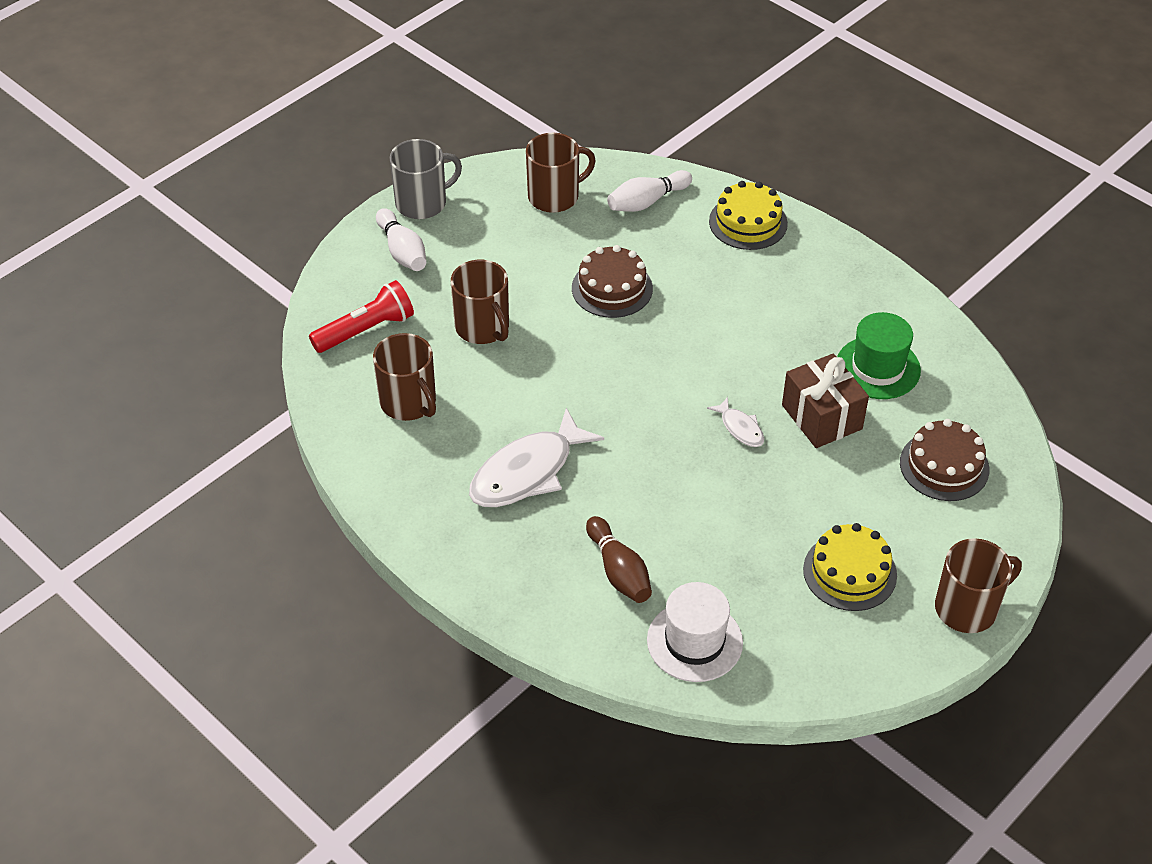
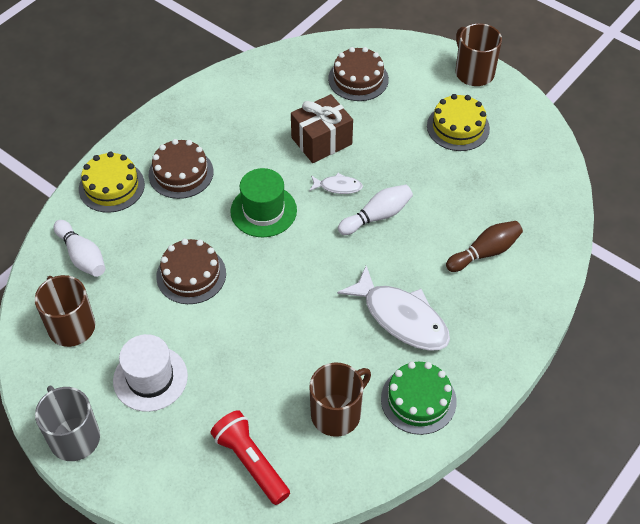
camera: 95 degrees left, 5 degrees up
(402, 251) = (143, 446): white bowling pin -> white bowling pin (377, 216)
(412, 476) = (418, 400): none -> green cake
(483, 327) = (242, 366): brown mug -> none
(694, 641) = (534, 207): white hat -> white hat (150, 378)
(740, 428) = (338, 187): white fish -> white fish turned 45 degrees clockwise
(767, 281) = (181, 173): none -> brown cake
(878, 368) = (270, 110): green hat -> green hat (263, 211)

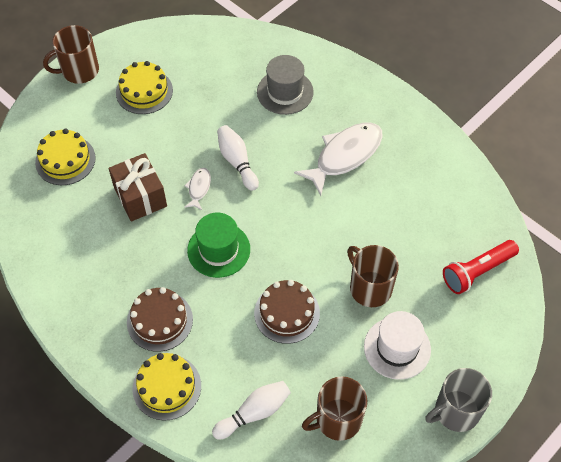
camera: 85 degrees left, 5 degrees up
(337, 413) = (433, 208): brown mug -> brown mug (369, 288)
(358, 79) = (65, 160): brown cake -> yellow cake
(418, 400) = (421, 153): green cake -> none
(485, 252) = (285, 92): brown bowling pin -> grey hat

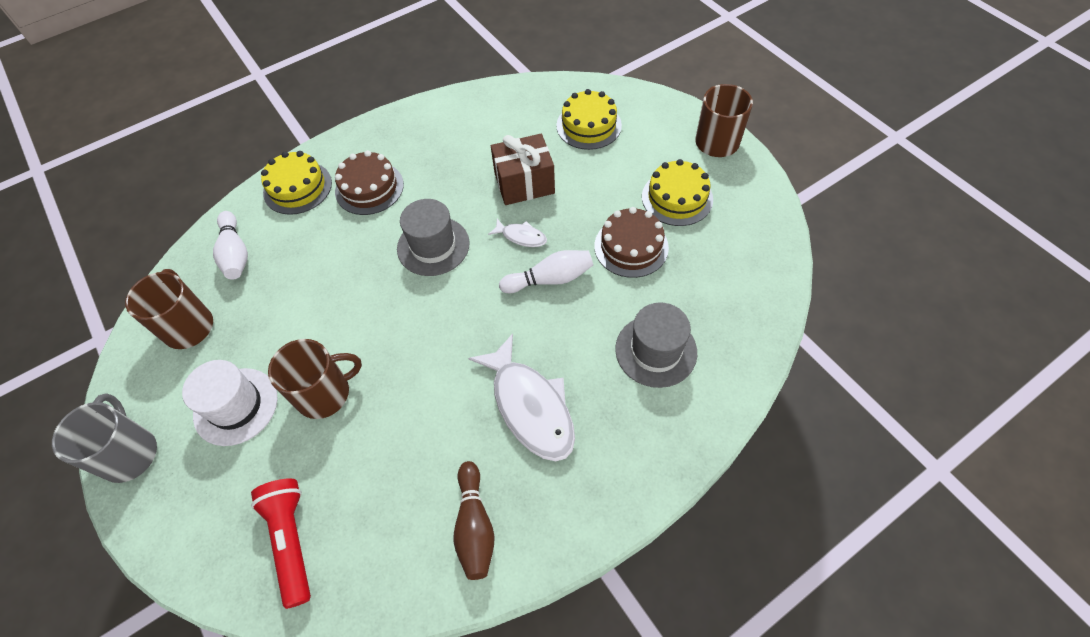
camera: 105 degrees right, 0 degrees up
(218, 250) = (433, 246): green hat -> grey hat
(287, 313) = (330, 299): brown cake -> brown cake (631, 247)
(433, 170) = (474, 526): none -> brown bowling pin

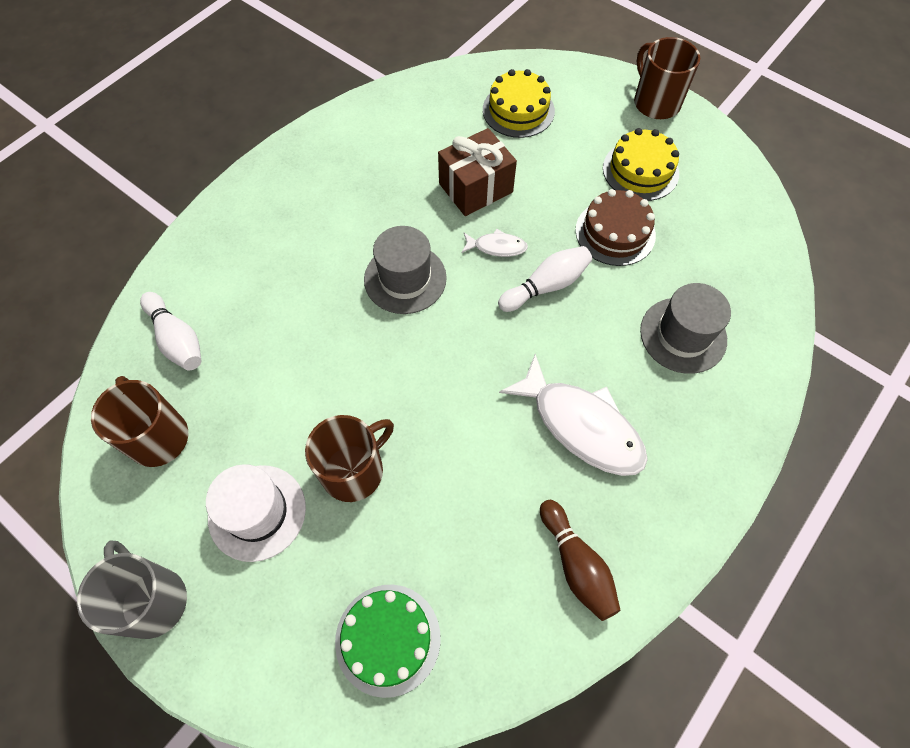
camera: 20 degrees left, 5 degrees up
(292, 540) = (388, 639): red flashlight -> green cake
(297, 187) = (218, 246): yellow cake -> none
(369, 188) = (304, 229): brown cake -> none

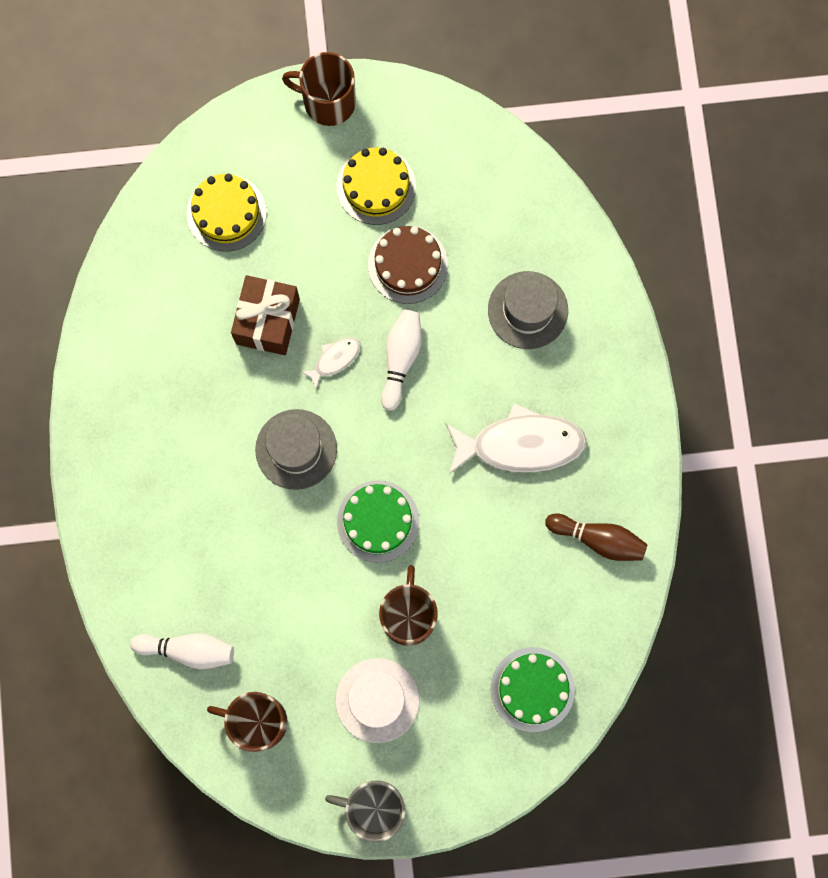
camera: 45 degrees left, 15 degrees up
(408, 378) = (378, 521): none -> green cake

